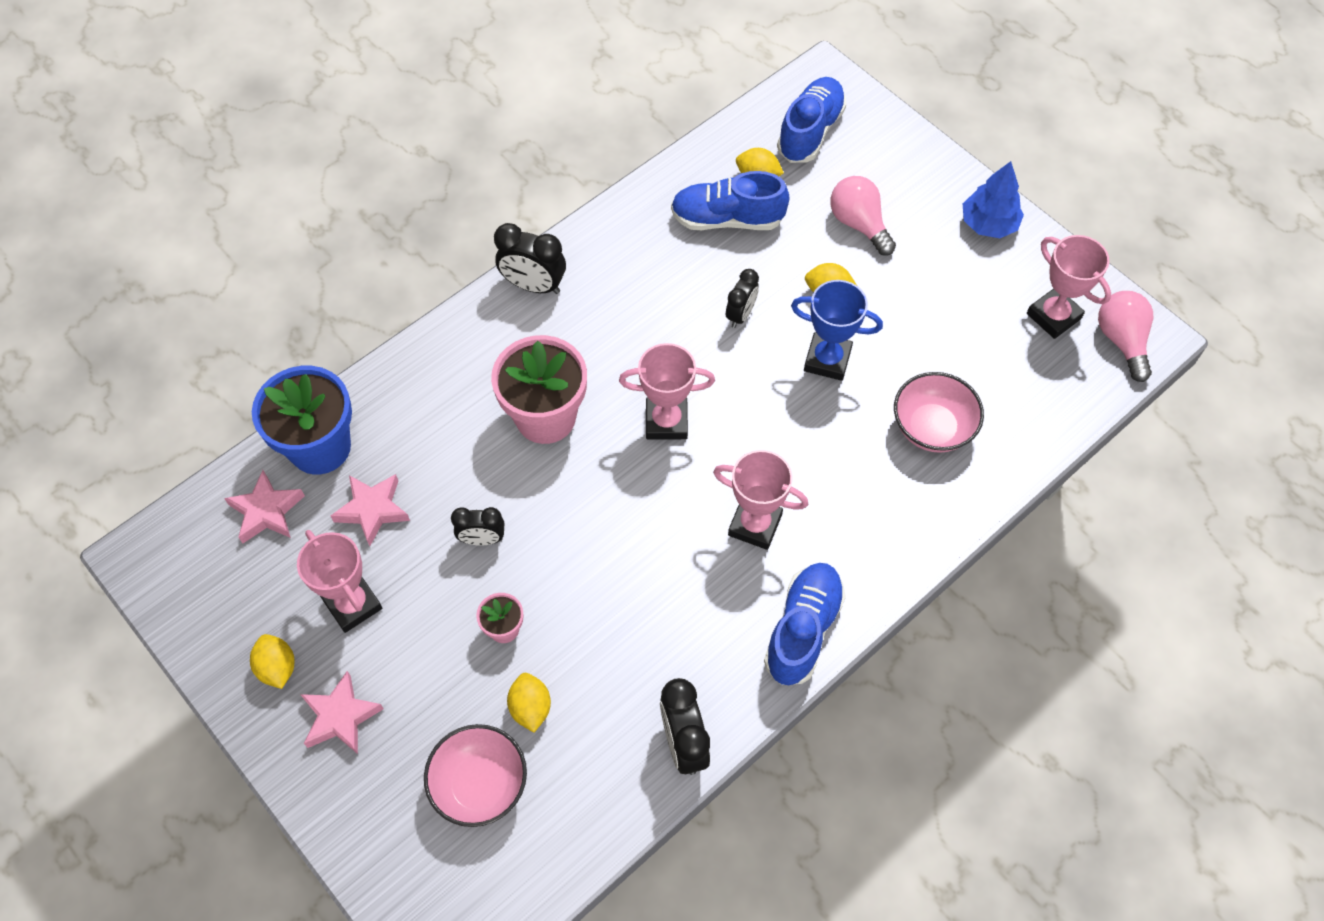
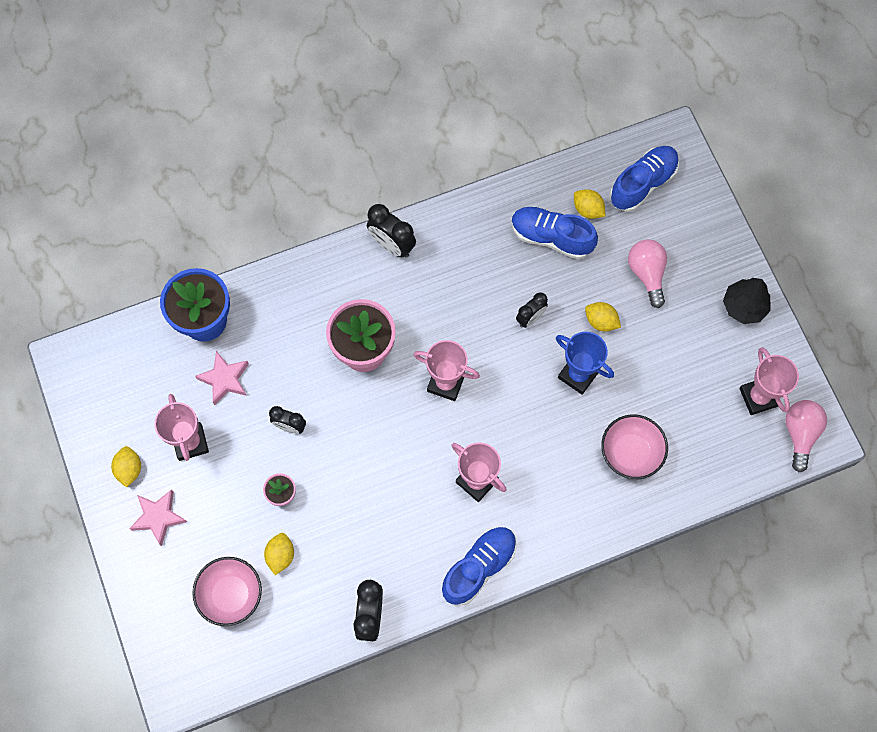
camera: 20 degrees right, 10 degrees up
(266, 511) = (155, 356): pink star -> none
(988, 224) = (744, 306): blue tree -> black tree

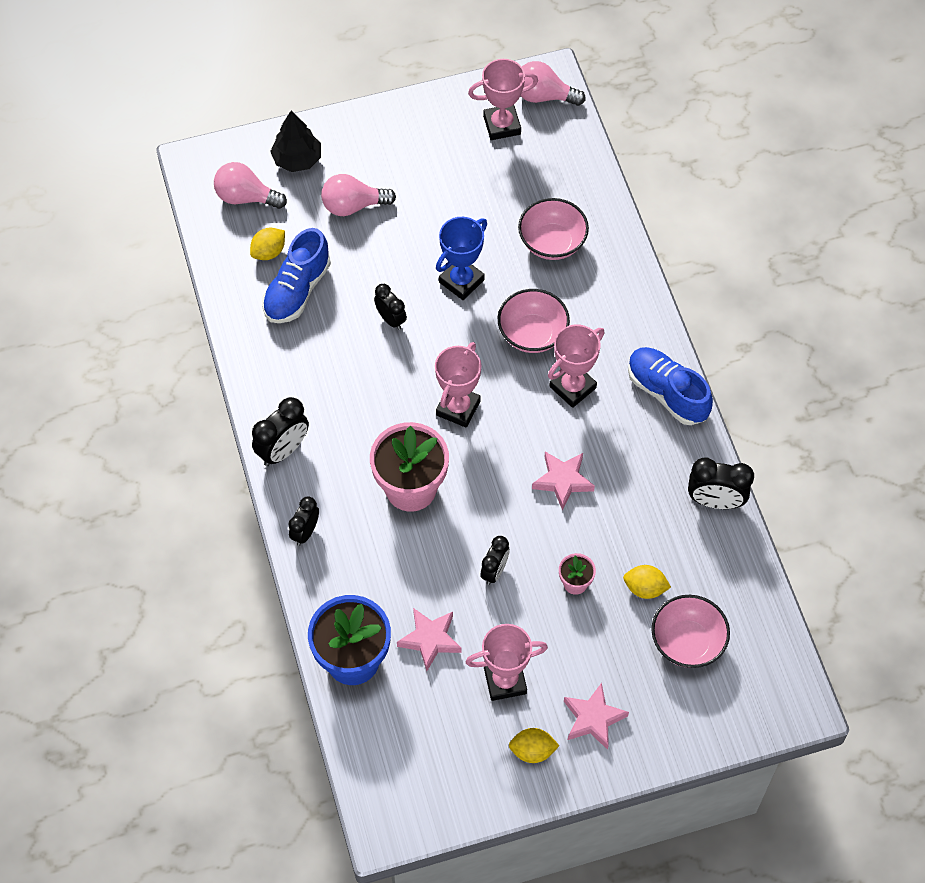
camera: 85 degrees left, 10 degrees down
(317, 271) = (305, 532): none -> black clock
(380, 478) = (563, 481): none -> pink star
(529, 441) = (532, 334): none -> pink bowl
(601, 321) = (402, 253): yellow lemon -> none
(643, 184) = (246, 197): blue shoe -> pink light bulb
(744, 306) = (401, 124): black tree -> black tree (297, 159)

